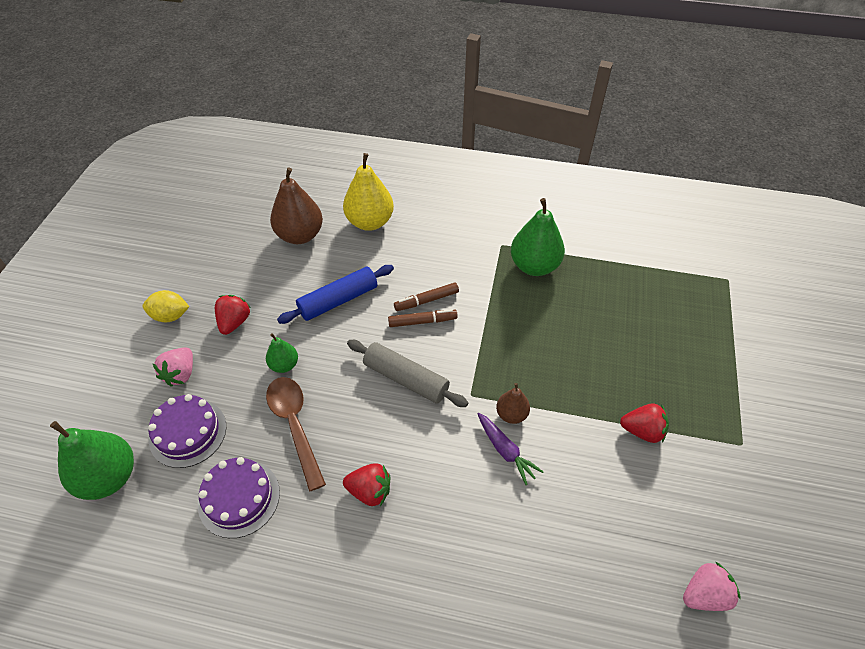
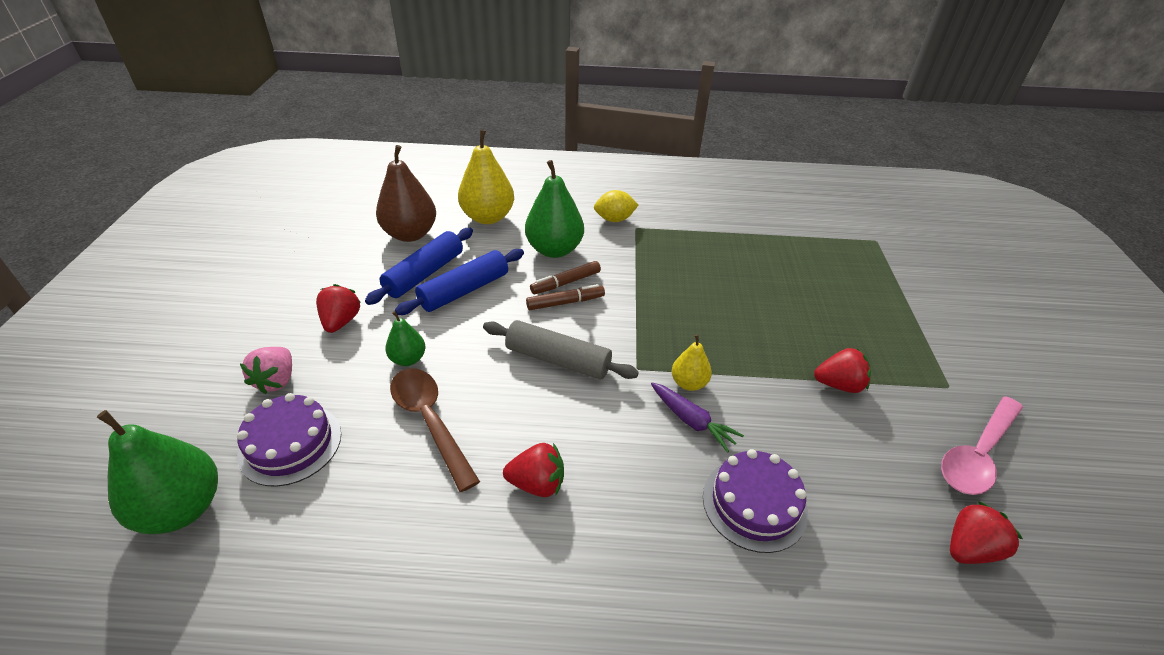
camera: 10 degrees left, 10 degrees down
(170, 316) = (259, 322): yellow lemon -> yellow lemon (614, 219)
(239, 498) = (366, 512): purple cake -> purple cake (754, 504)
(307, 280) = (425, 274): none -> blue rolling pin
(511, 414) = (689, 383): brown pear -> yellow pear
(534, 266) = (676, 243): green pear -> green pear (554, 250)
(704, 594) = (970, 548): pink strawberry -> red strawberry
(743, 512) = (977, 454): none -> pink spoon

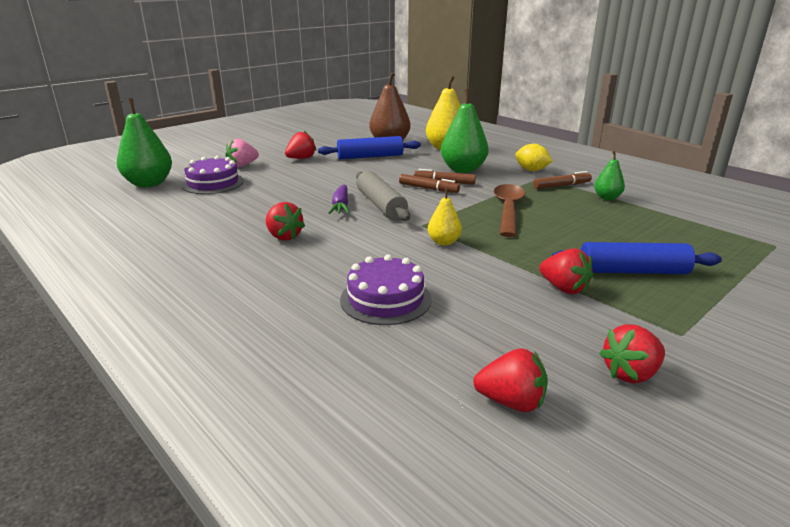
camera: 45 degrees right, 15 degrees down
(408, 359) = (307, 178): green pear -> green pear (607, 198)
(430, 421) = (277, 199): brown spoon -> brown spoon (508, 210)
(464, 290) = (379, 167): blue rolling pin -> blue rolling pin (633, 271)
(667, 233) = (561, 186): none -> brown marker
(692, 421) = (414, 255): purple carrot -> purple carrot (341, 206)
(977, 454) = (630, 373): pink spoon -> red strawberry

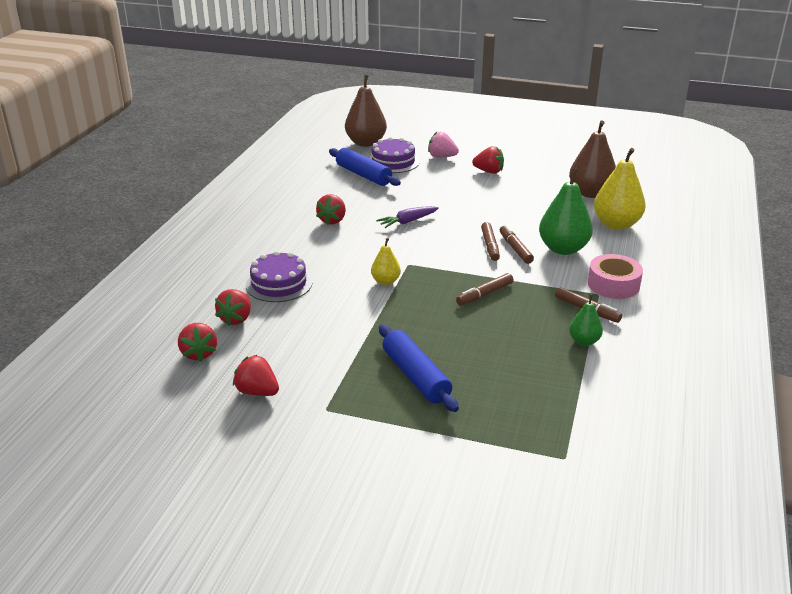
camera: 60 degrees right, 5 degrees up
(149, 184) = (366, 143): green pear -> brown pear
(370, 156) = (536, 197): blue rolling pin -> blue rolling pin (363, 175)
(381, 205) = (428, 236): grey rolling pin -> none
(508, 210) = (485, 294): brown spoon -> brown marker
(531, 170) = (613, 284): yellow lemon -> pink tape
(564, 288) = (355, 348): red strawberry -> red strawberry (236, 319)

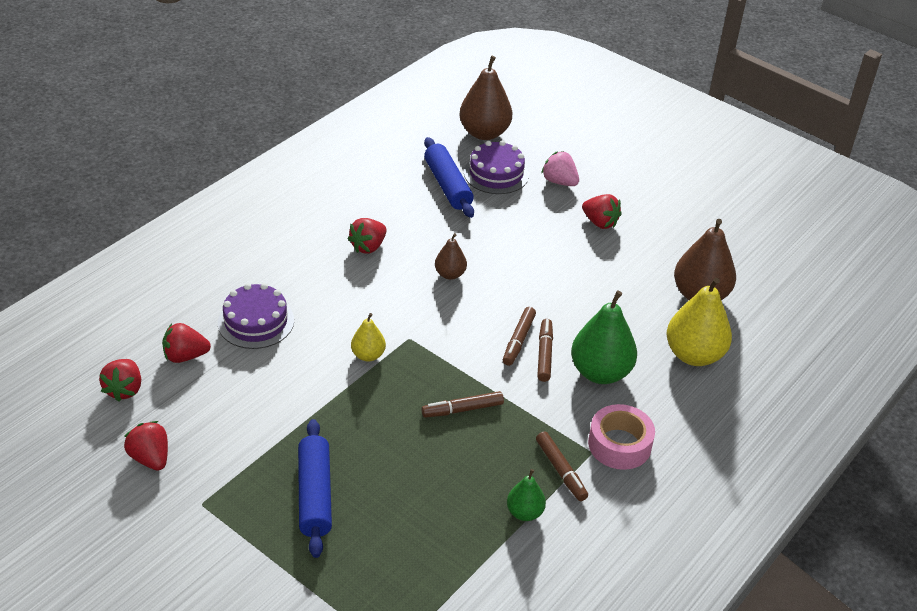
camera: 20 degrees right, 10 degrees up
(236, 319) = (185, 356): red strawberry -> red strawberry turned 45 degrees clockwise
(407, 222) = (450, 274): purple carrot -> brown pear

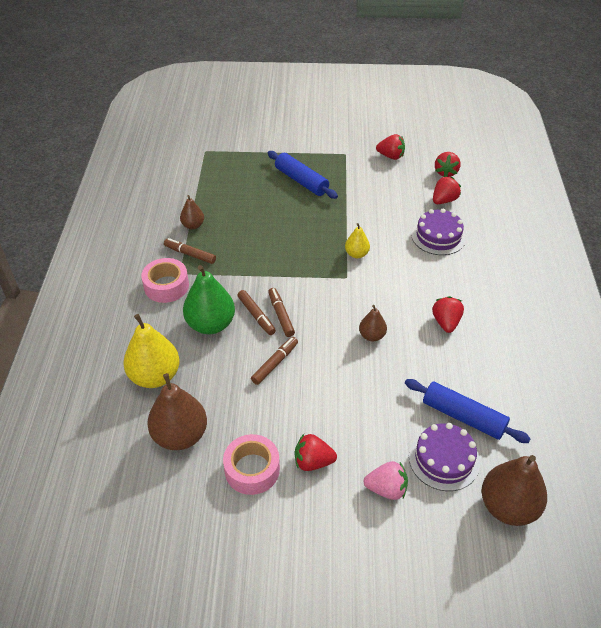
camera: 145 degrees right, 5 degrees up
(124, 389) = (445, 172): red strawberry -> red strawberry turned 135 degrees counterclockwise
(463, 409) = (272, 255): brown marker -> brown marker (274, 363)
(524, 512) = (193, 225): green pear -> brown pear
(654, 243) = (252, 469): none -> pink tape

